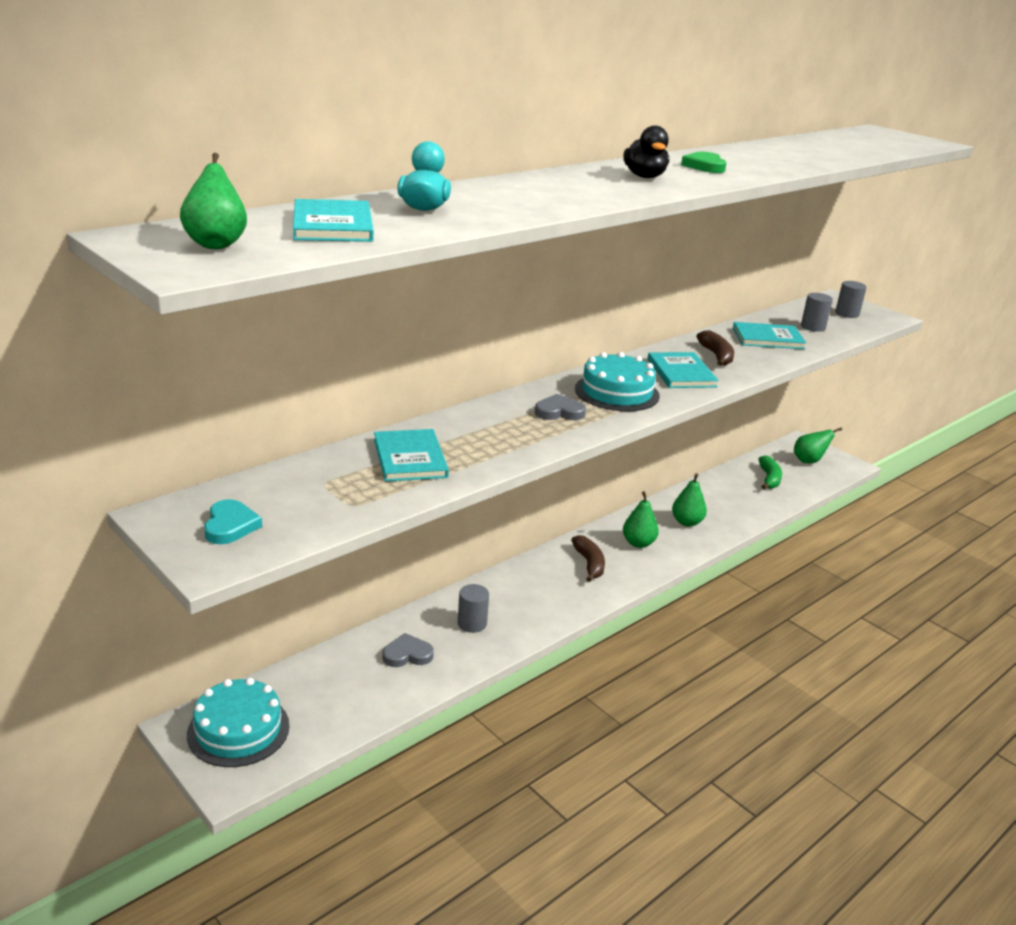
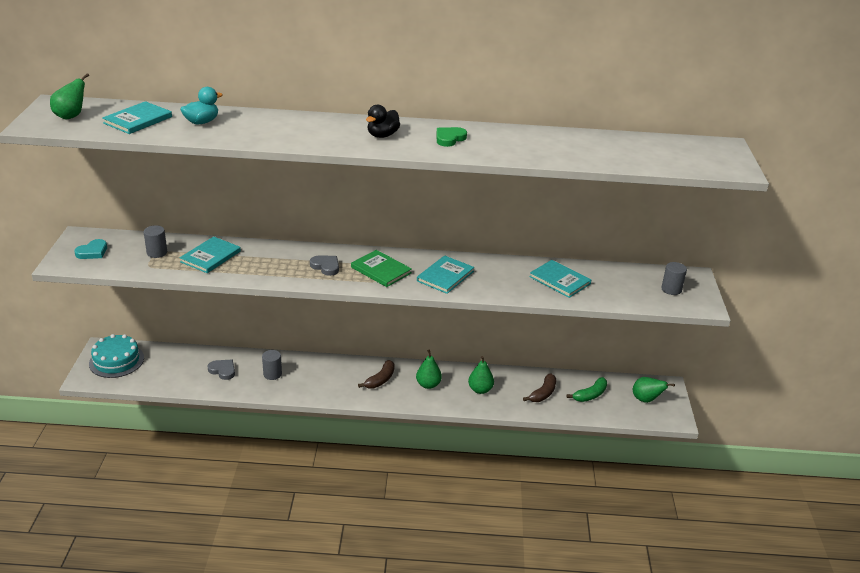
camera: 45 degrees right, 5 degrees up
(617, 392) = (381, 270): turquoise cake -> green book
(716, 356) = (494, 276): brown banana -> brown banana (543, 393)
(813, 327) = (616, 287): grey cylinder -> grey cylinder (157, 253)

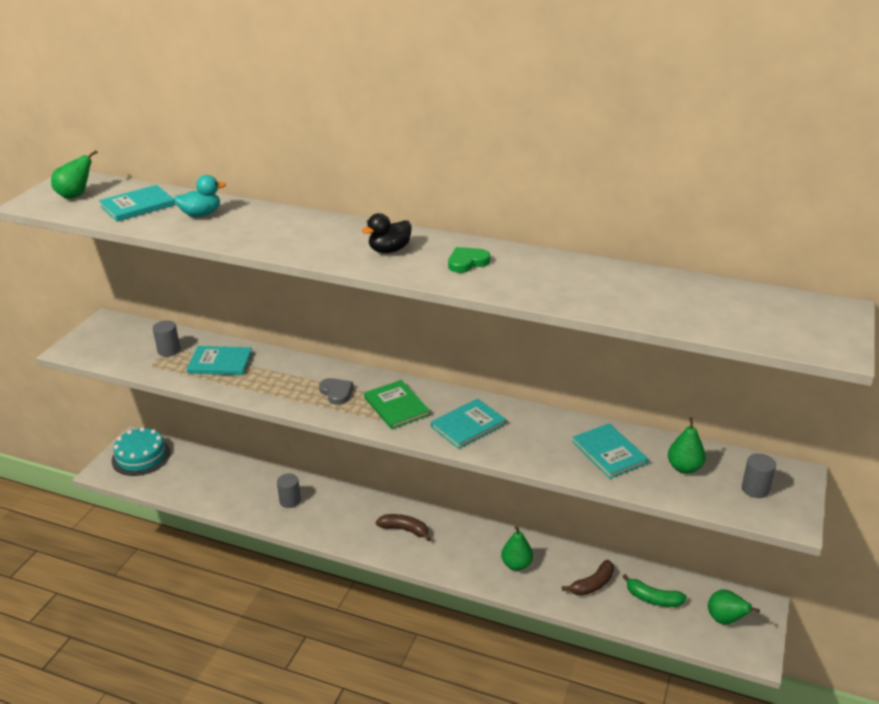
camera: 20 degrees right, 0 degrees up
(92, 252) = (107, 341): turquoise heart -> none
(210, 256) = (220, 363): turquoise book -> turquoise book turned 45 degrees clockwise
(223, 370) = (240, 487): grey heart -> none
(380, 380) = (405, 530): brown banana -> brown banana turned 120 degrees counterclockwise
(428, 385) = (457, 546): green pear -> green pear (684, 468)
(590, 395) = (652, 598): green banana -> green banana turned 45 degrees clockwise

